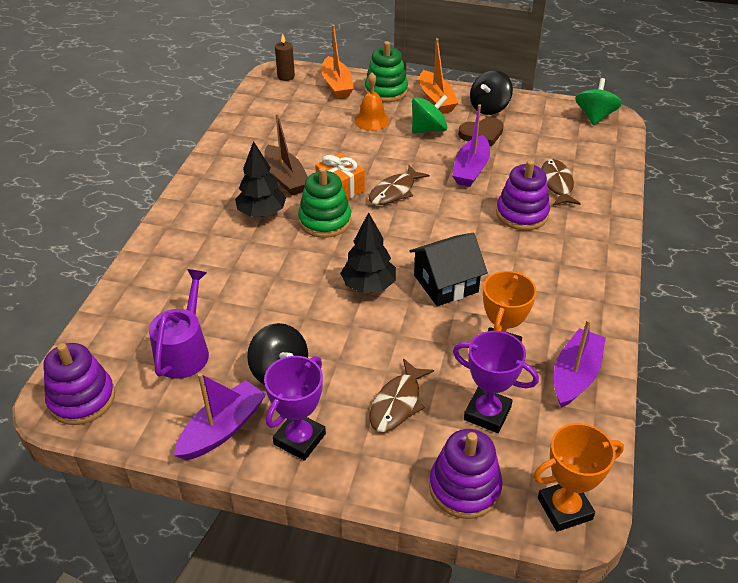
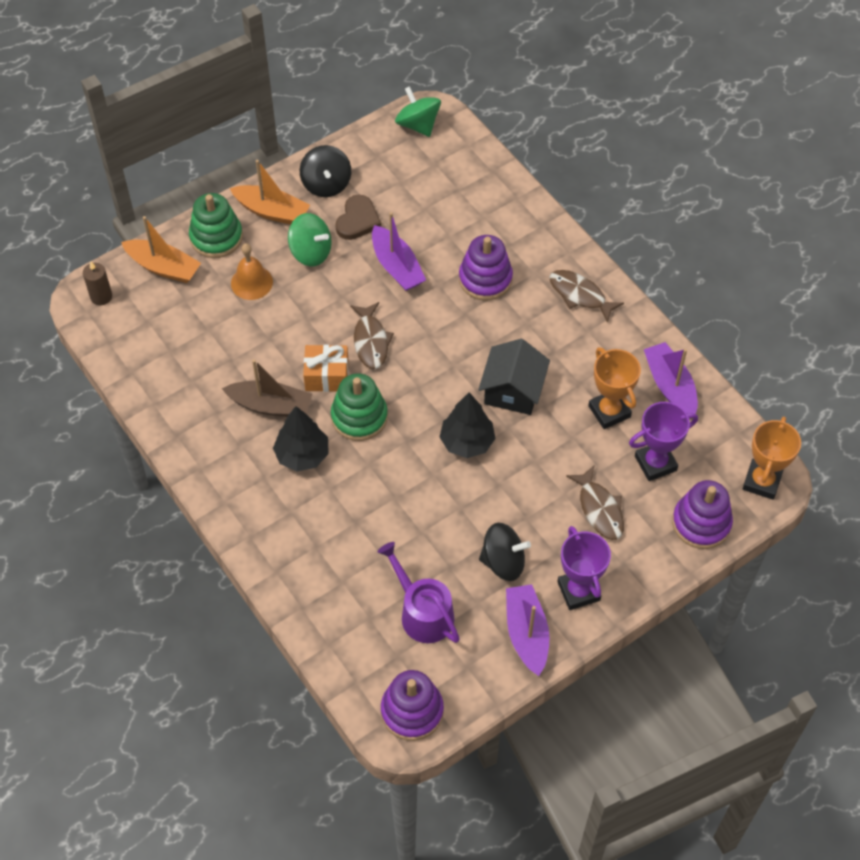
camera: 50 degrees left, 15 degrees up
(428, 130) = (311, 252): green spinning top -> green spinning top turned 105 degrees clockwise
(556, 184) = (473, 226): brown fish -> brown fish (580, 295)

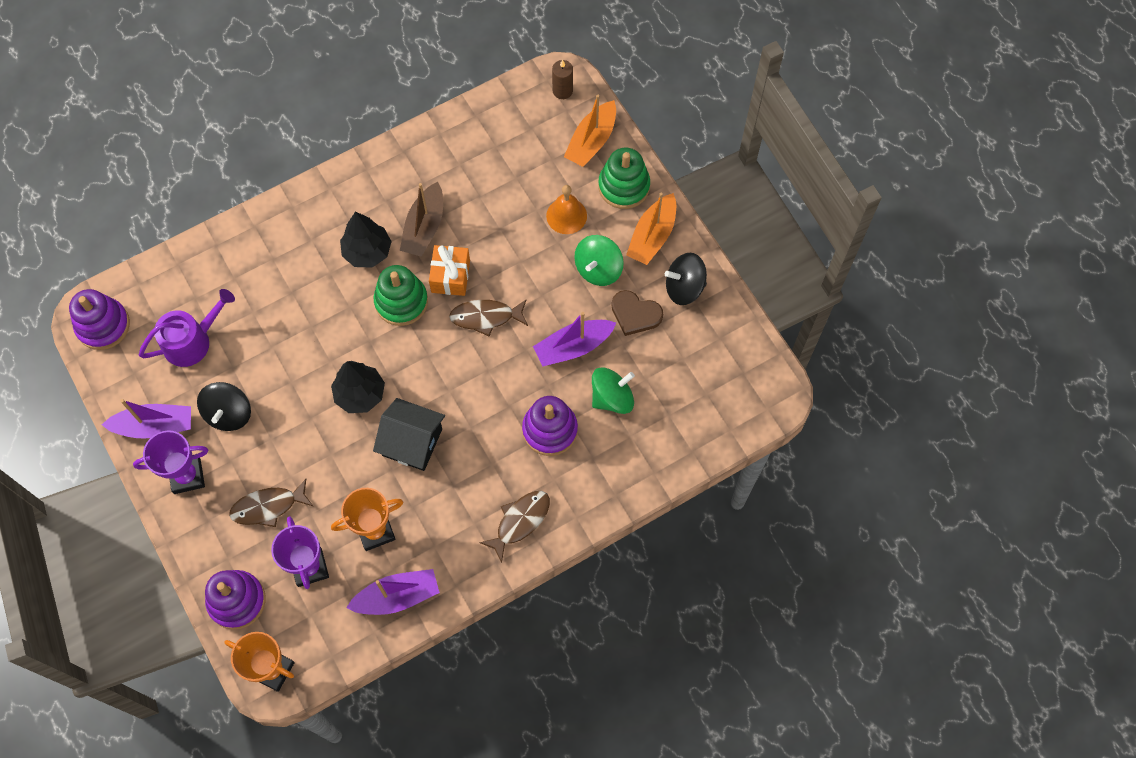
camera: 95 degrees right, 10 degrees up
(418, 125) = (761, 381): green spinning top -> green spinning top (612, 398)

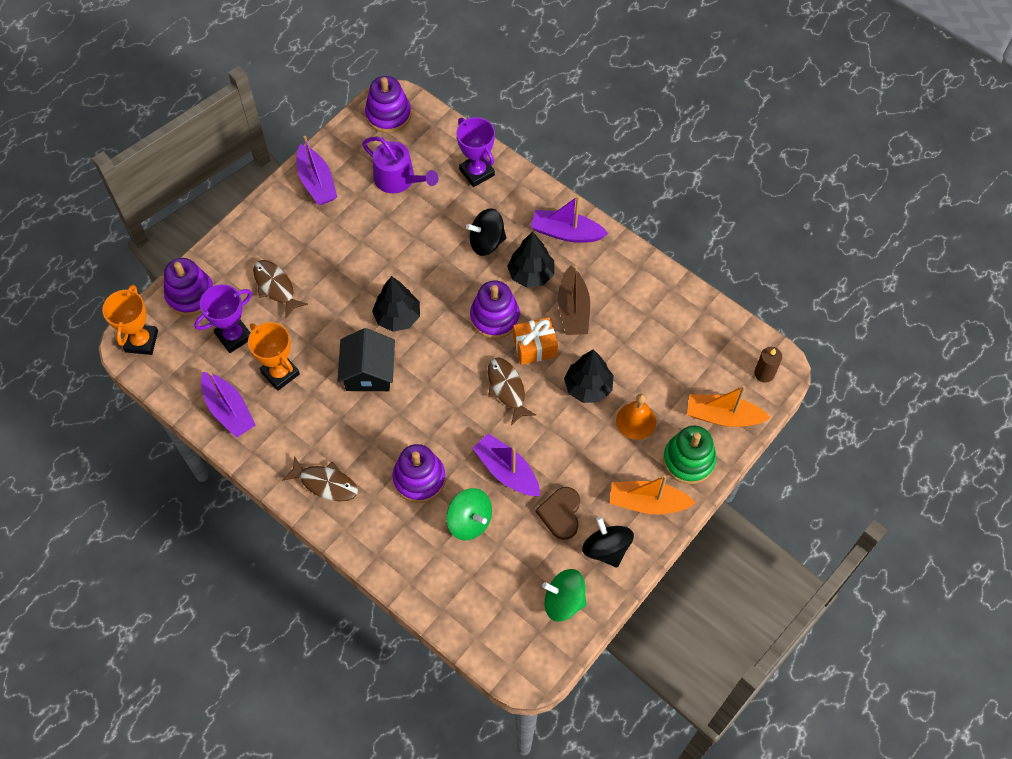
camera: 70 degrees right, 5 degrees down
(187, 476) = (282, 221): purple trophy -> purple trophy (477, 172)
(229, 413) = (345, 229): black spinning top -> black spinning top (486, 242)
(335, 202) = (566, 233): none -> purple boat
(401, 302) = (495, 317): green stacking toy -> purple stacking toy
(424, 227) = (573, 309): brown boat -> brown boat turned 90 degrees counterclockwise
(514, 244) = (588, 387): none -> black tree
(598, 269) = (593, 466): green spinning top -> green spinning top (564, 601)

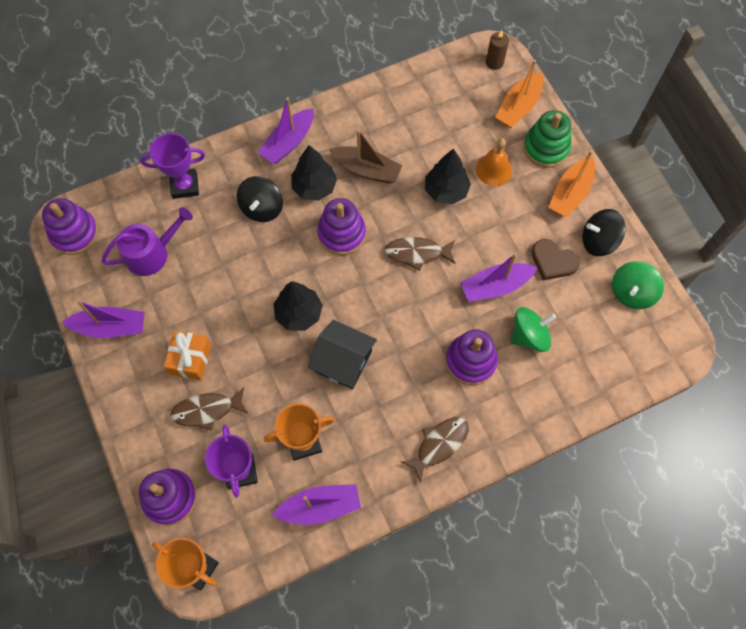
camera: 65 degrees left, 5 degrees up
(535, 347) = (387, 214): orange gift -> orange gift (190, 359)

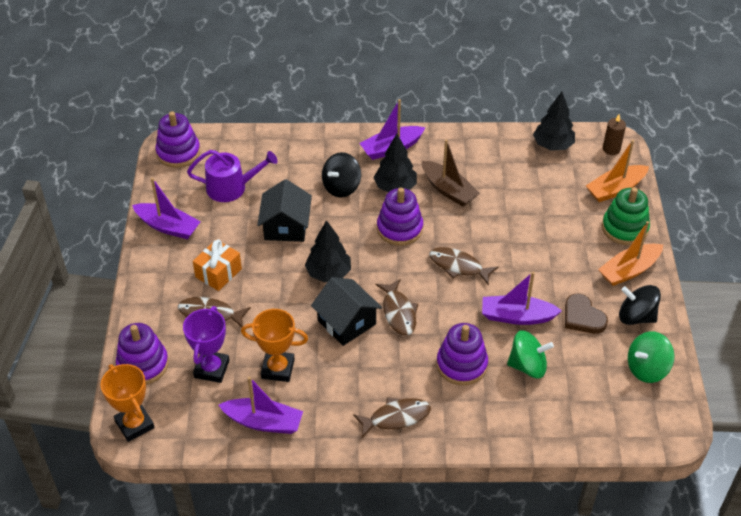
camera: 25 degrees right, 20 degrees down
(185, 186) = (286, 150): purple trophy -> none
(230, 277) = (286, 226): none -> black house
(386, 329) = (398, 312): none -> brown fish
(446, 190) = (512, 229): black tree -> black tree (553, 145)
(493, 169) = (565, 228): orange bell -> none

